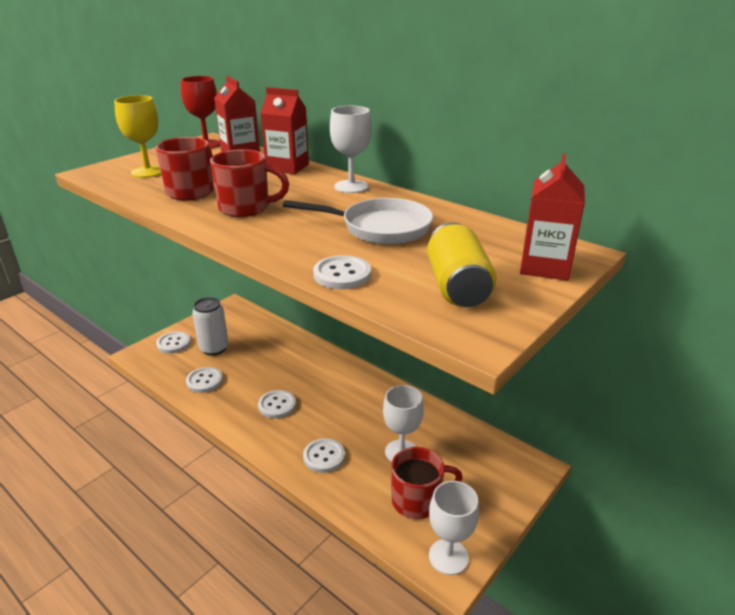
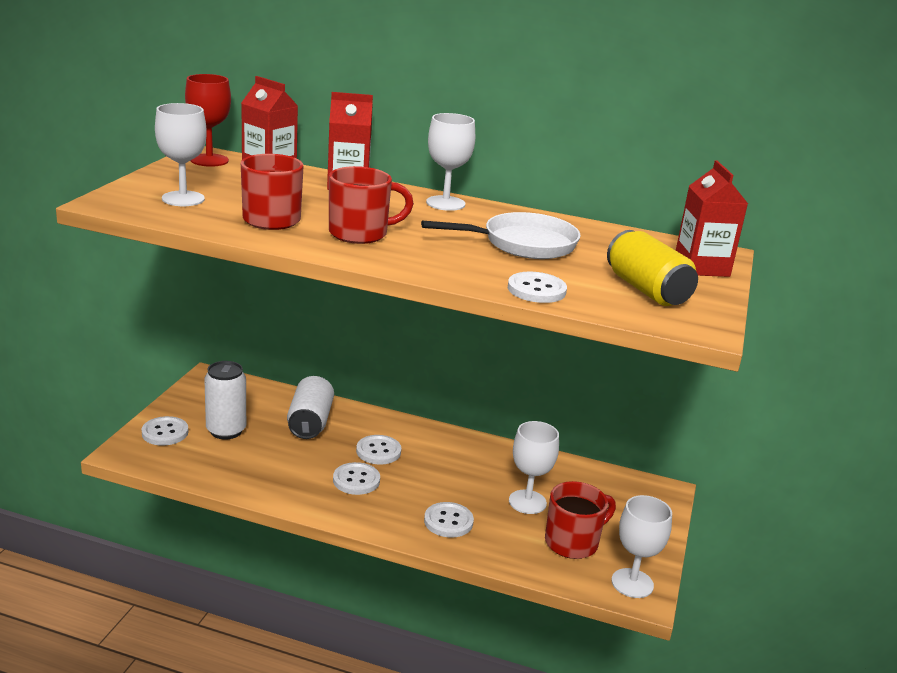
camera: 25 degrees left, 5 degrees down
(148, 172) = (183, 199): yellow goblet -> white goblet
(204, 381) = (244, 469): white button -> white button (378, 451)
(276, 351) = (310, 422): none -> white can

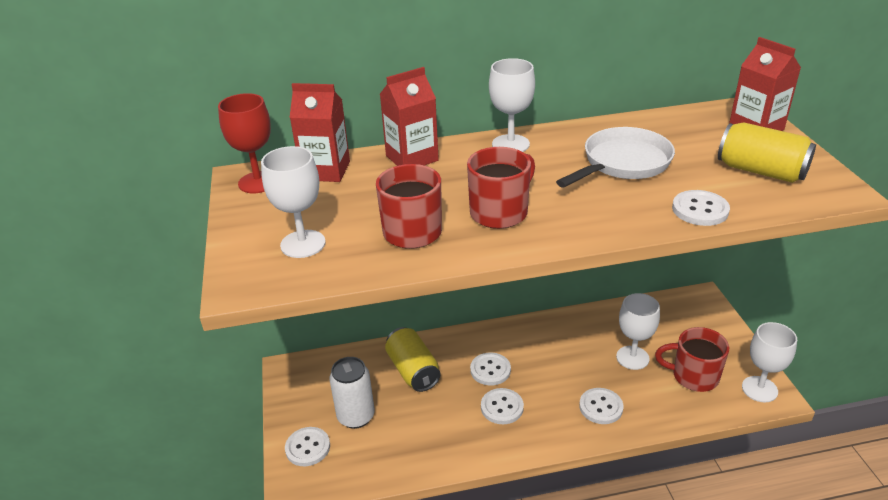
camera: 25 degrees left, 10 degrees up
(310, 422) = (413, 370): white can -> yellow can
(573, 542) = (693, 376): red mug -> red mug turned 105 degrees counterclockwise

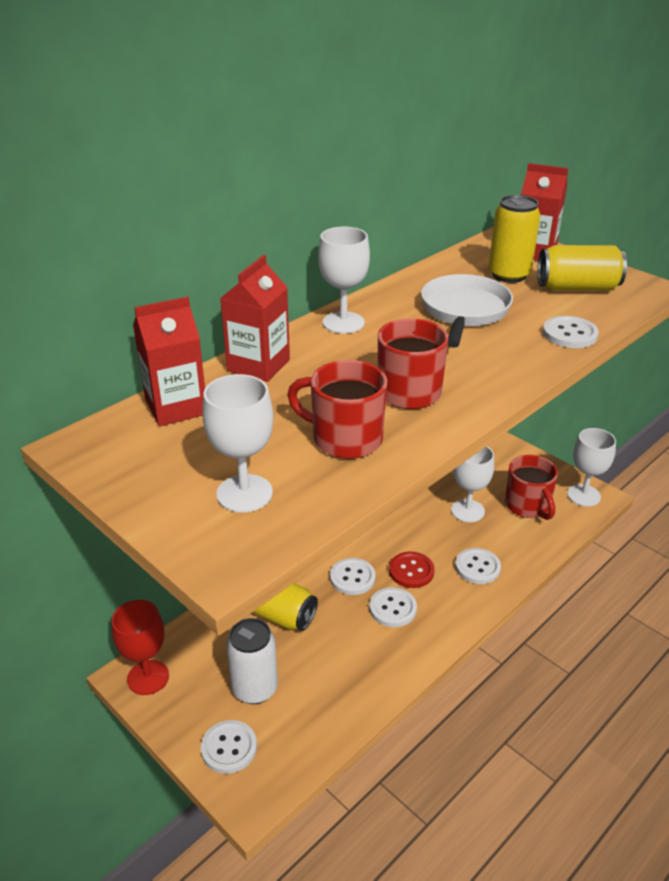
camera: 35 degrees left, 0 degrees up
(258, 182) = (107, 446): red goblet -> red goblet (148, 677)
(541, 385) = (411, 571): none -> red button
(693, 376) = (528, 506): red mug -> red mug turned 90 degrees counterclockwise
(704, 143) = (509, 275): none -> yellow can

